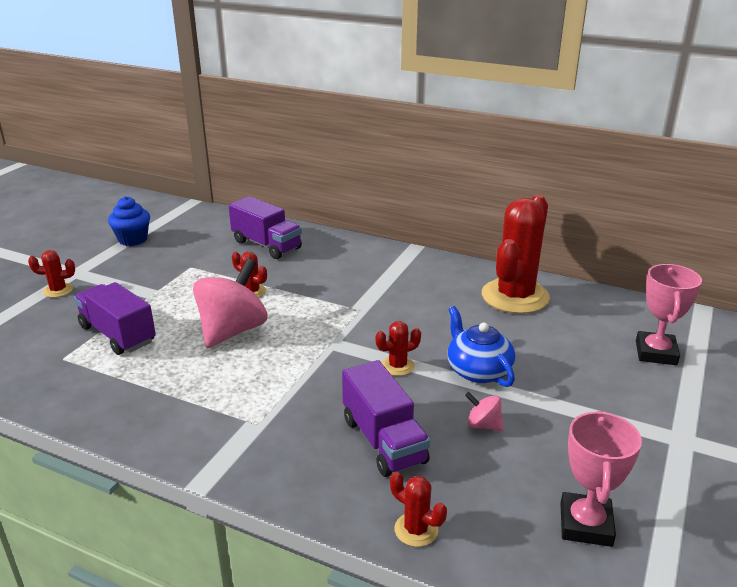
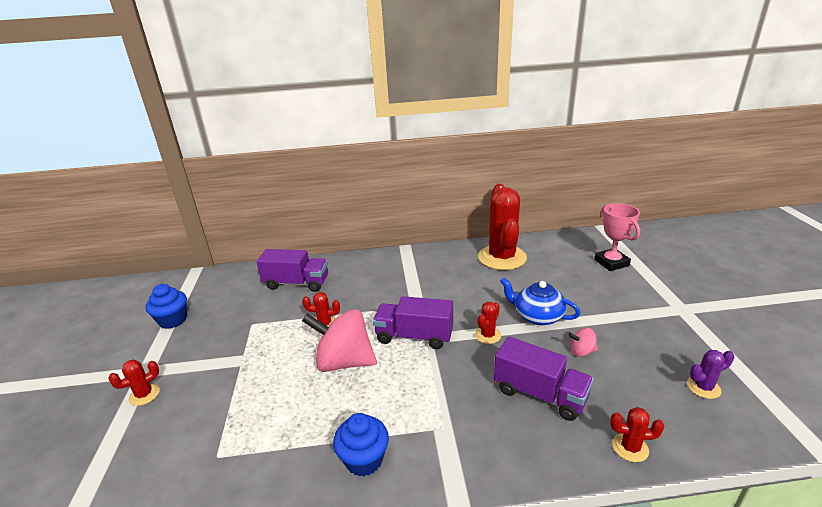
camera: 30 degrees left, 0 degrees up
(118, 334) = (248, 409): purple truck -> purple truck (414, 336)
(163, 414) = (364, 460): none -> blue cupcake
(232, 331) = (344, 362): pink spinning top -> pink spinning top turned 75 degrees counterclockwise
(585, 524) = (703, 387): pink trophy -> purple cactus

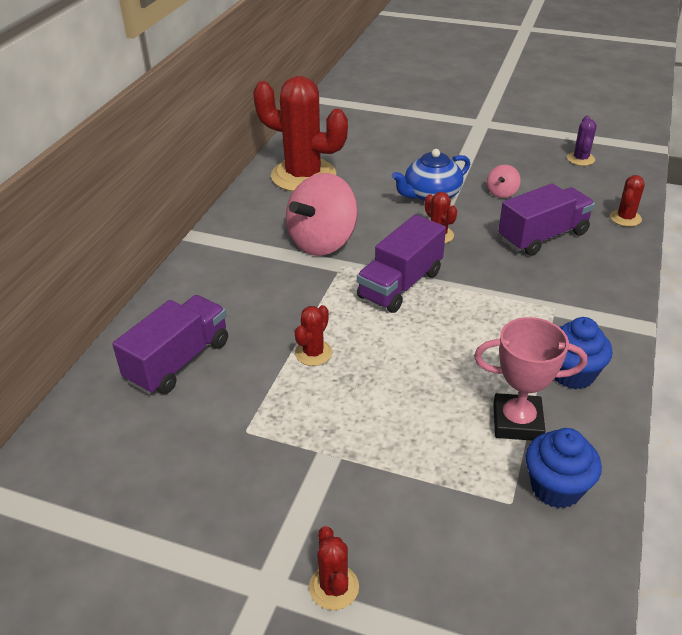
camera: 65 degrees left, 10 degrees up
(173, 320) = (141, 539): blue cupcake -> blue cupcake (556, 488)
(344, 362) = (406, 353): pink spinning top -> pink spinning top (322, 242)
(611, 263) = (382, 121): pink trophy -> pink trophy (517, 422)

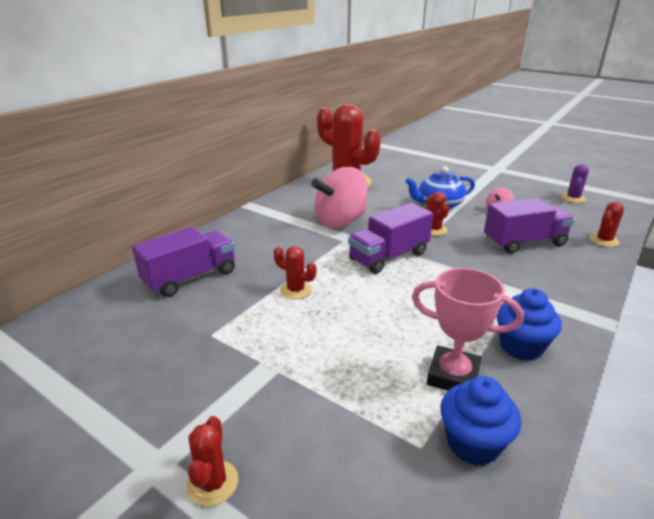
camera: 15 degrees right, 10 degrees down
(313, 353) = (296, 290): red cactus -> red cactus turned 75 degrees clockwise

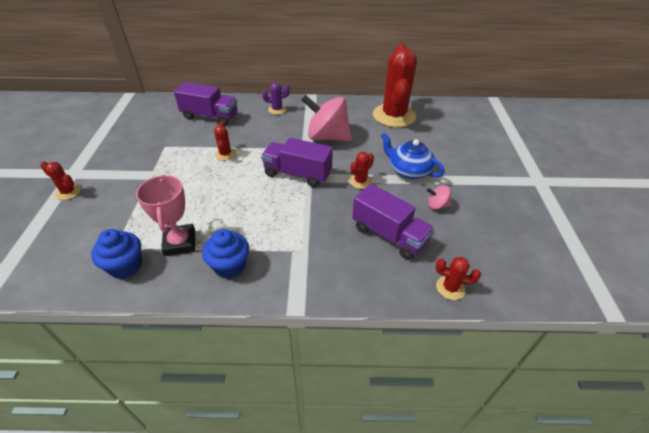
camera: 55 degrees right, 15 degrees up
(212, 483) = (68, 192): red cactus -> red cactus turned 60 degrees clockwise
(573, 198) = (532, 249): purple cactus -> purple cactus (277, 109)

